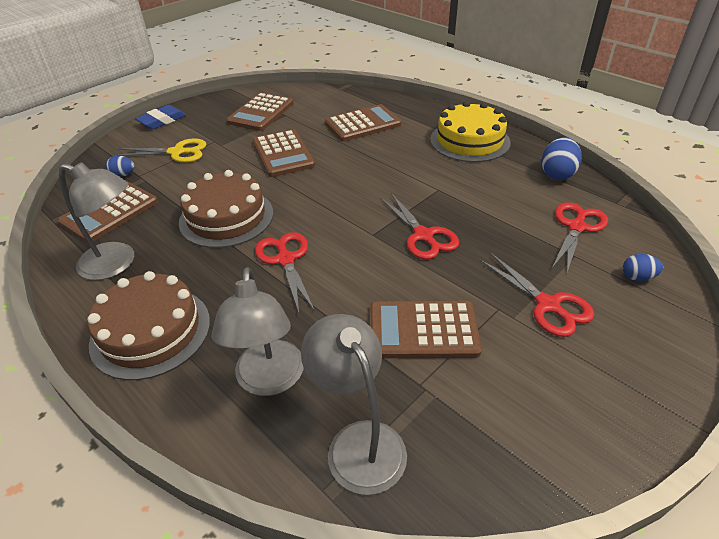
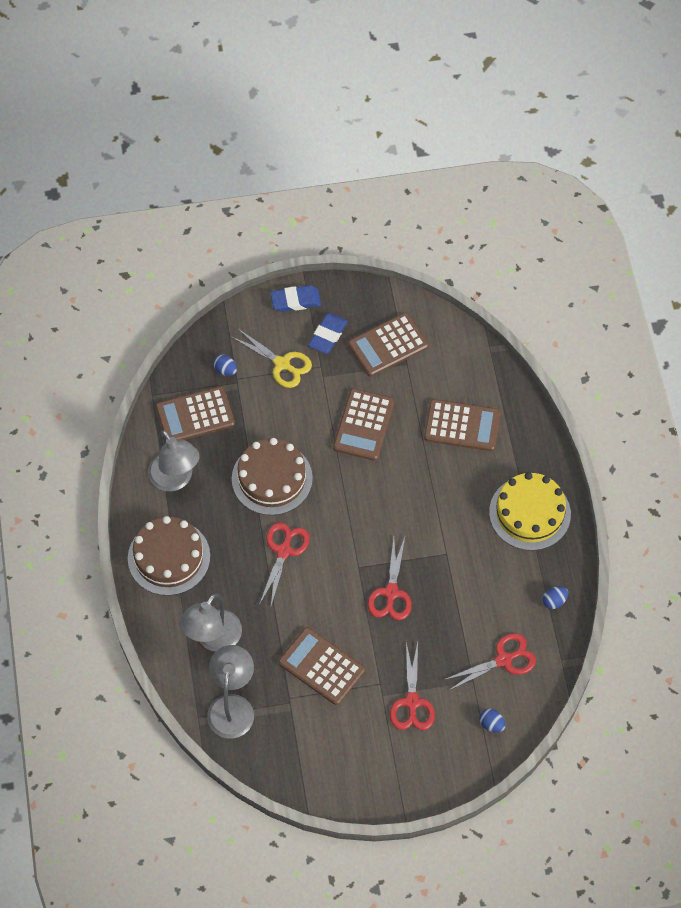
camera: 35 degrees right, 20 degrees up
(206, 125) = (328, 335): none -> blue eraser
(557, 174) = (554, 601): blue egg -> blue egg, size x0.58

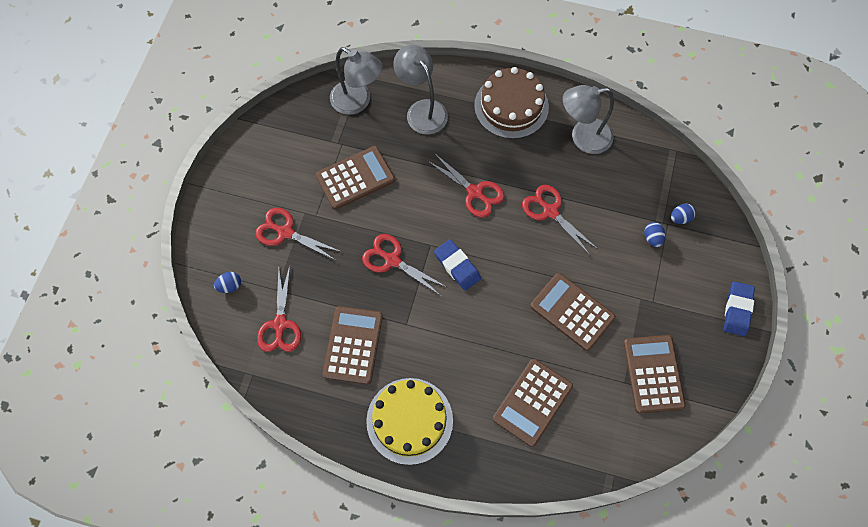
camera: 115 degrees right, 5 degrees up
(195, 415) = (641, 176): brown calculator -> brown calculator (353, 345)
(272, 478) = (550, 211): brown cake -> red scissors
(282, 364) = (668, 268): yellow scissors -> none
(328, 335) = (686, 322): blue eraser -> blue eraser (457, 266)
(554, 601) = (310, 397): blue egg -> blue egg (652, 238)

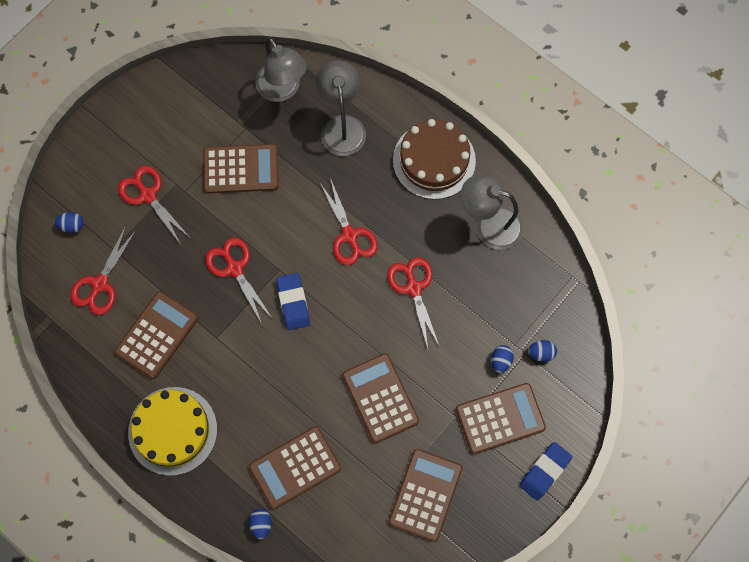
camera: 25 degrees right, 5 degrees up
(529, 465) = (261, 524): none -> blue egg
(678, 284) = (500, 418): none -> brown calculator

